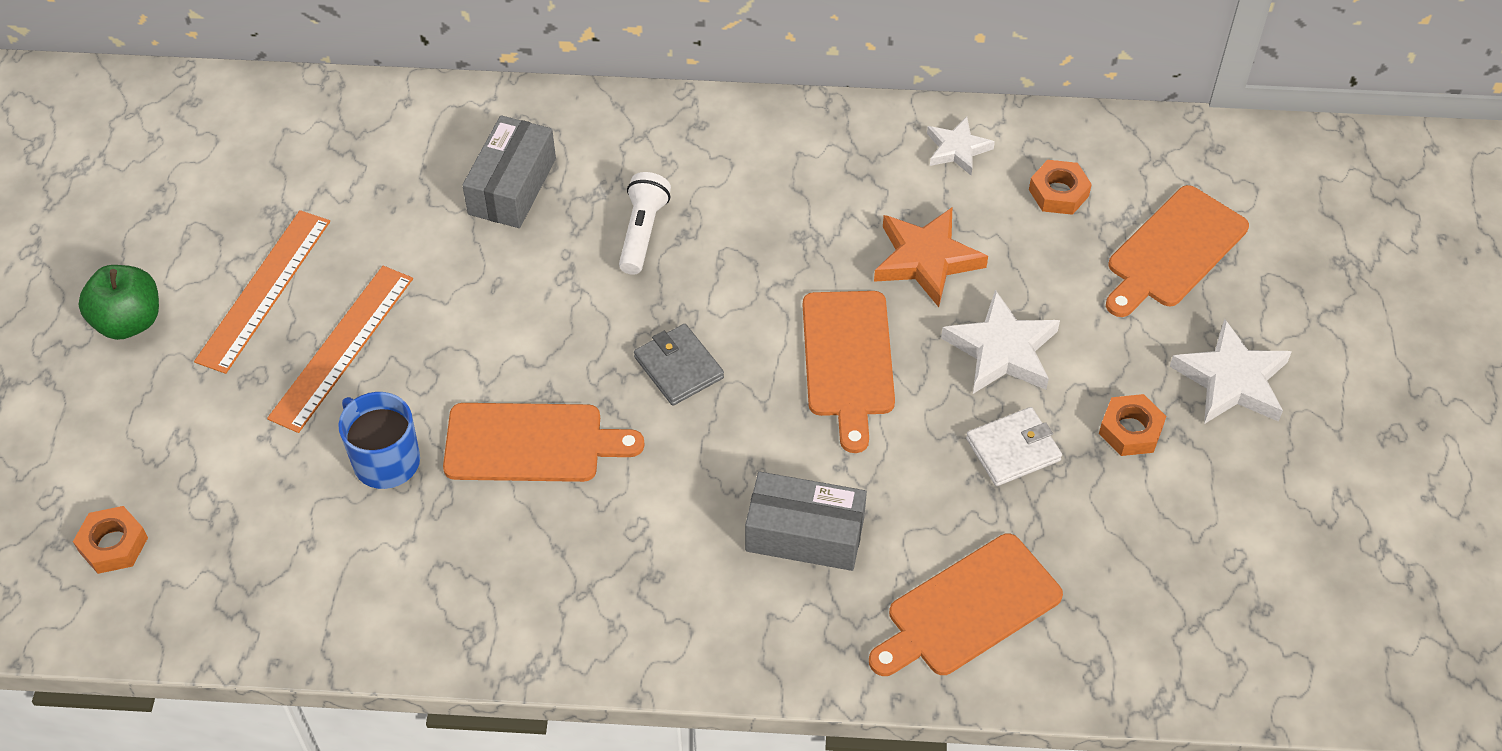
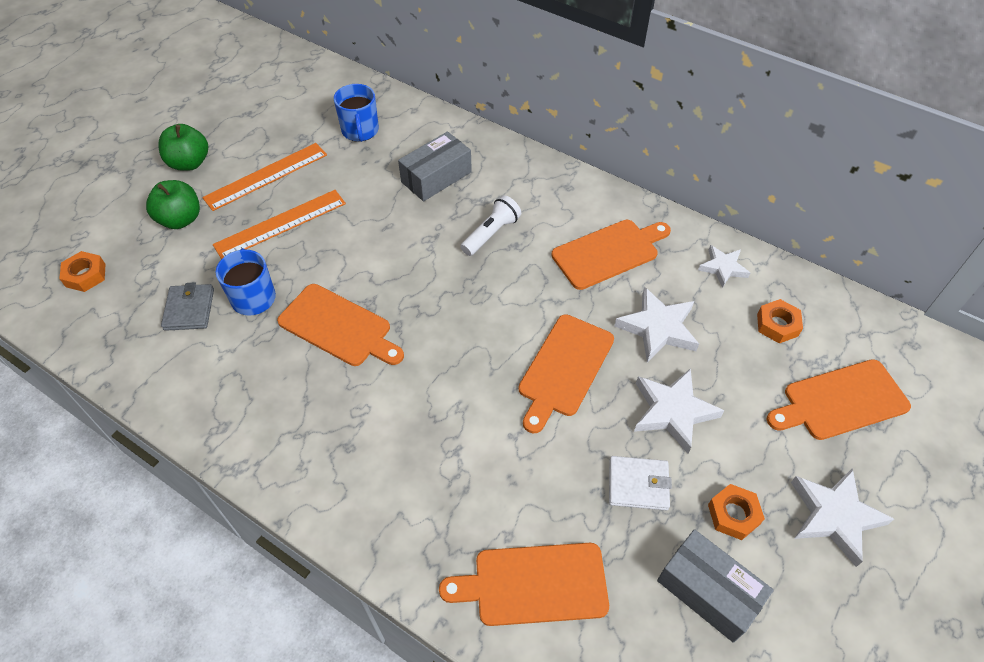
camera: 30 degrees right, 0 degrees up
(188, 406) = (181, 219): none -> green apple
(351, 165) = (360, 131): none -> blue mug
(678, 367) = (456, 323): grey wallet -> grey wallet (189, 309)
(805, 534) = (459, 470): grey box -> grey box (708, 591)
(808, 191) = (608, 253): none -> orange cutting board
(926, 260) = (658, 328): orange star -> white star

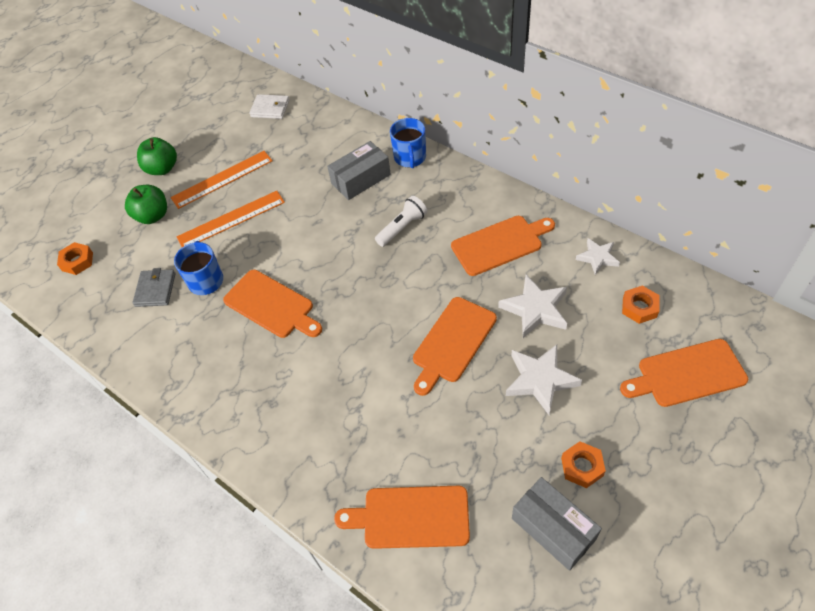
camera: 10 degrees right, 0 degrees up
(360, 131) = (301, 140): blue mug -> blue mug (410, 157)
(638, 484) = (504, 440): white wallet -> white wallet (270, 108)
(834, 516) = (669, 471): white star -> none

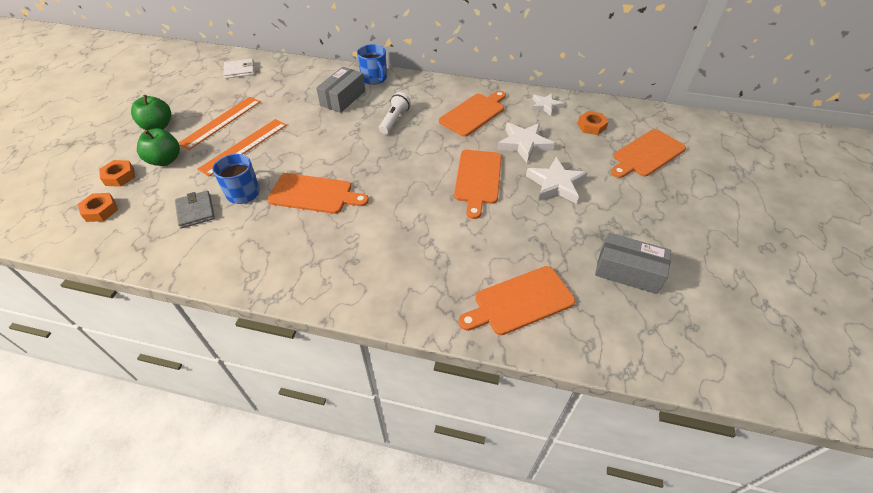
camera: 30 degrees left, 5 degrees down
(582, 467) = (620, 227): orange nut -> orange nut (119, 176)

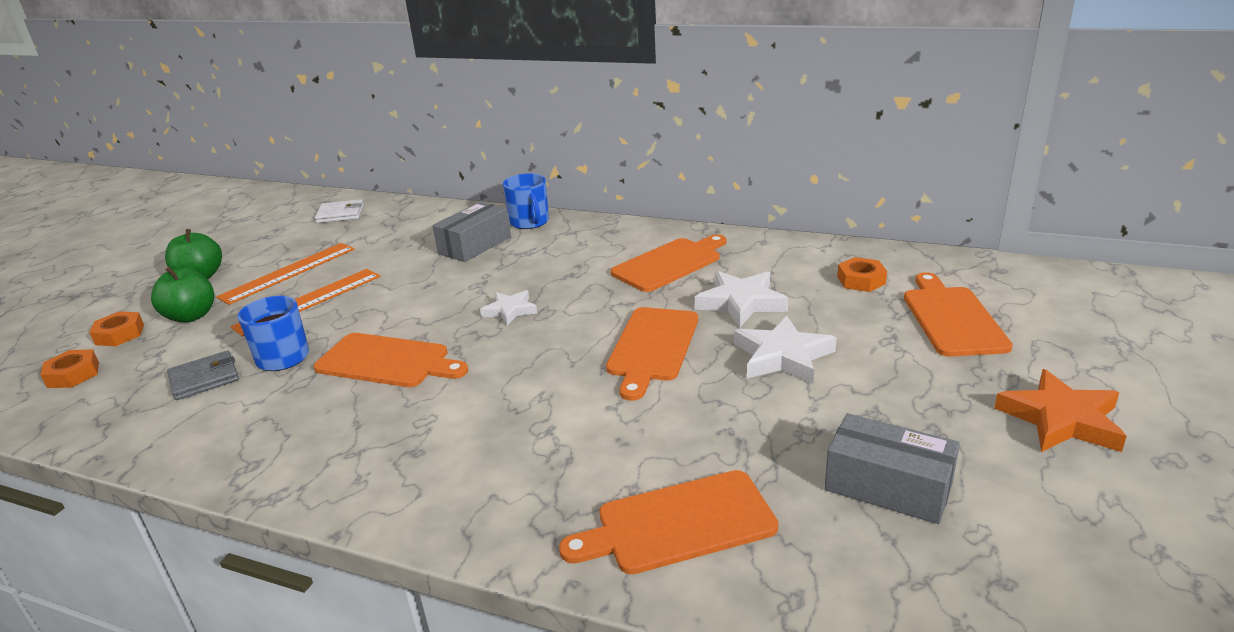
camera: 10 degrees right, 20 degrees down
(196, 211) = (204, 379): grey wallet -> grey wallet turned 75 degrees clockwise
(394, 120) = (543, 271): white flashlight -> none
(545, 106) = (789, 254): white star -> white star (510, 310)
(646, 154) = (952, 318): orange cutting board -> orange cutting board turned 120 degrees clockwise
(712, 223) = (1061, 419): none -> orange star

